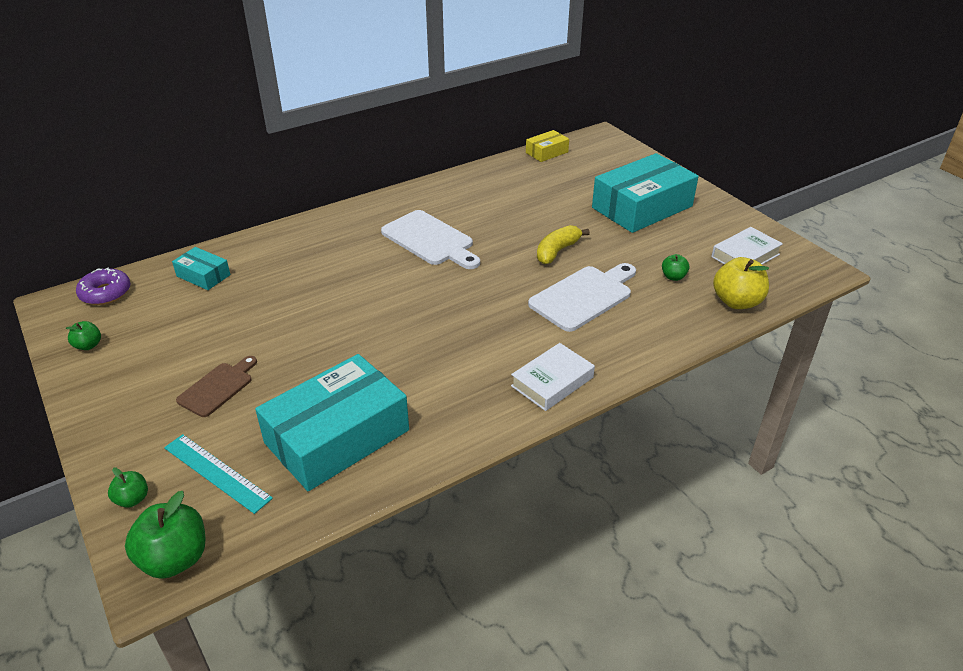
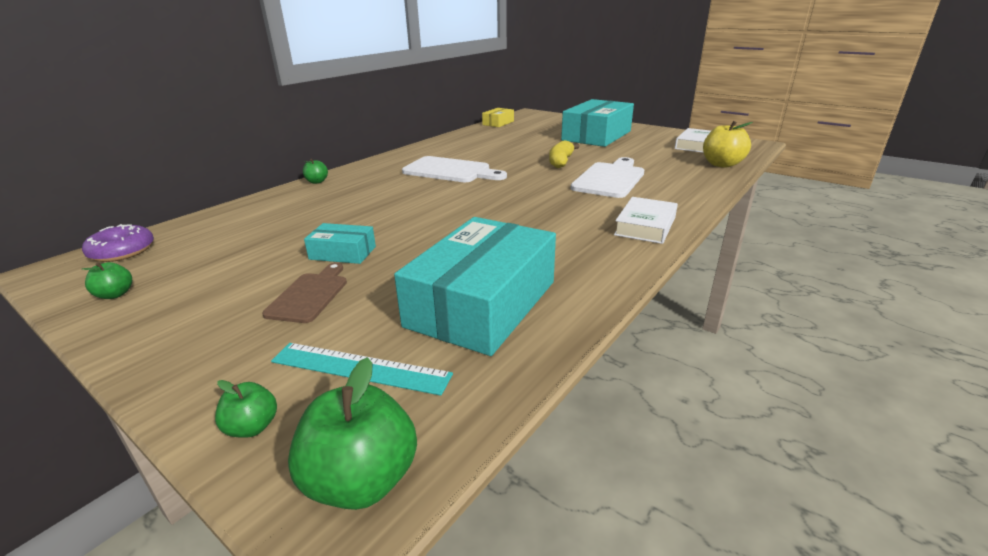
camera: 20 degrees left, 10 degrees down
(203, 275) = (238, 222): turquoise box -> turquoise box (343, 253)
(673, 277) = (662, 160): green apple -> green apple (317, 182)

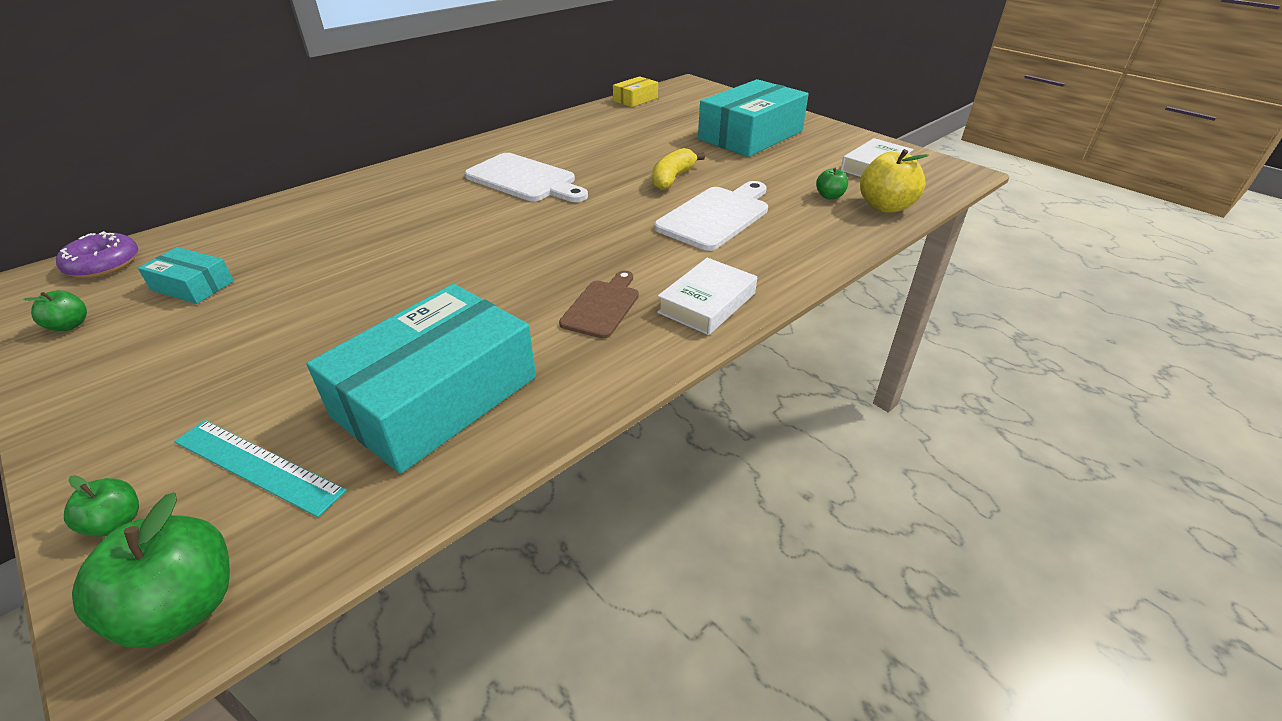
camera: 10 degrees right, 10 degrees up
(309, 295) = (260, 356): brown cutting board -> brown cutting board (602, 306)
(317, 182) = (359, 181): green apple -> green apple (829, 196)
(343, 253) = (328, 298): turquoise box -> turquoise box (192, 286)

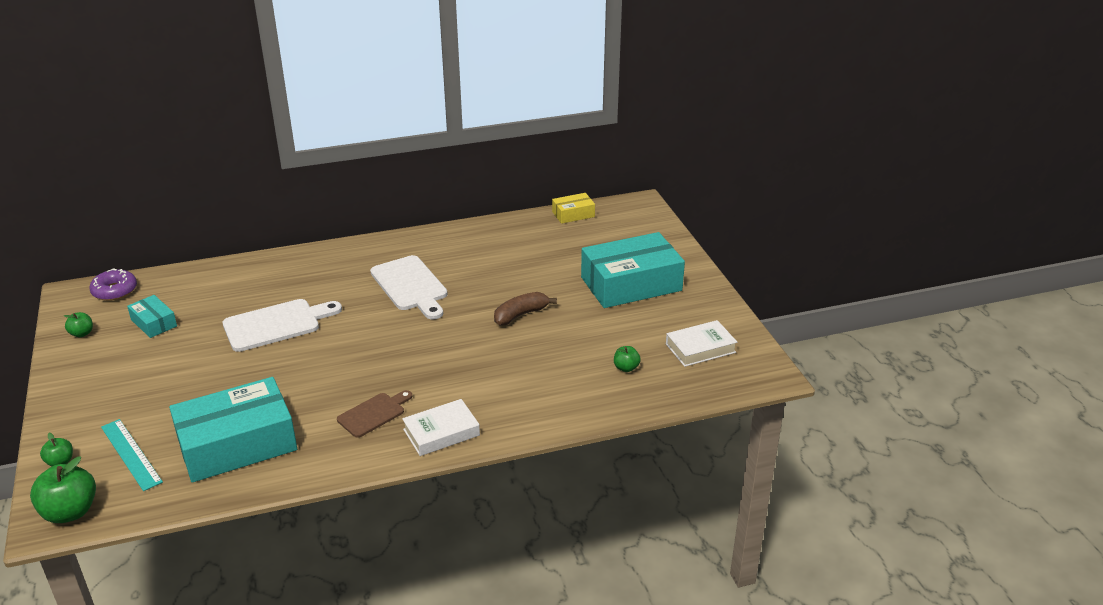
camera: 25 degrees right, 5 degrees down
(672, 178) = (520, 315): yellow banana -> brown banana
(716, 216) = (518, 361): white cutting board -> white cutting board (276, 324)
(885, 206) = (660, 391): yellow apple -> none

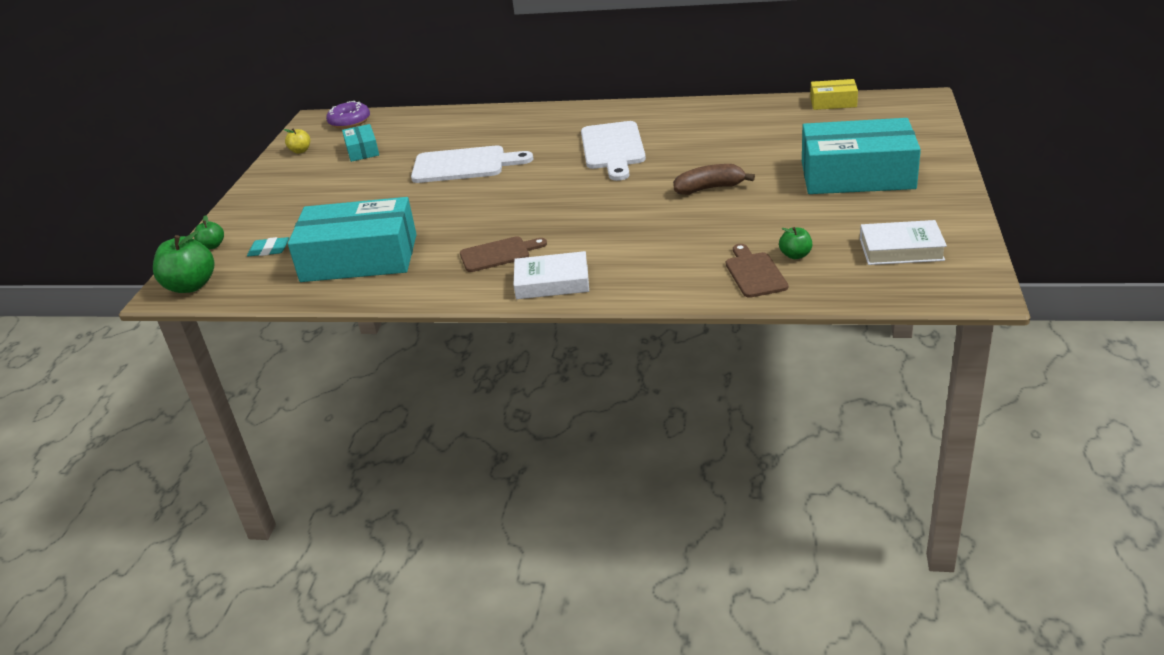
camera: 30 degrees right, 0 degrees up
(82, 333) = (300, 151): green apple -> yellow apple
(131, 454) = (269, 250): turquoise ruler -> turquoise eraser
(604, 390) = (754, 273): none -> brown cutting board

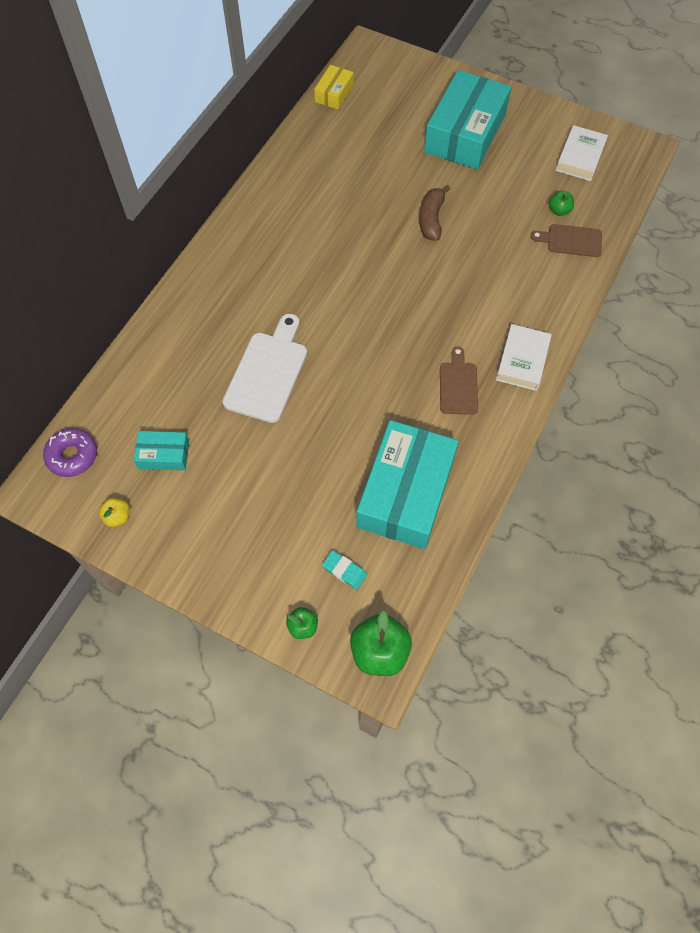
camera: 75 degrees left, 30 degrees up
(269, 250) = (344, 571): turquoise eraser -> turquoise eraser turned 75 degrees counterclockwise
(613, 148) = (314, 255): white cutting board -> none

